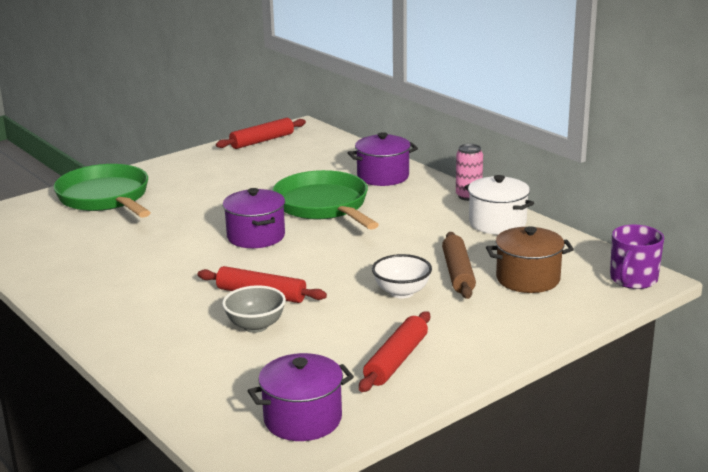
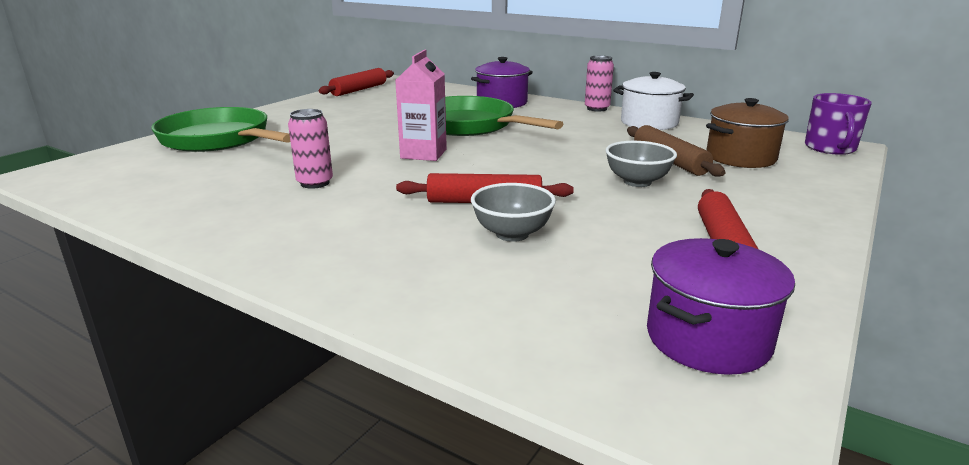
camera: 20 degrees left, 0 degrees up
(152, 257) = (315, 183): none -> pink can
(256, 236) = (423, 154): purple pot -> pink carton
(401, 292) = (637, 182): white bowl -> grey bowl

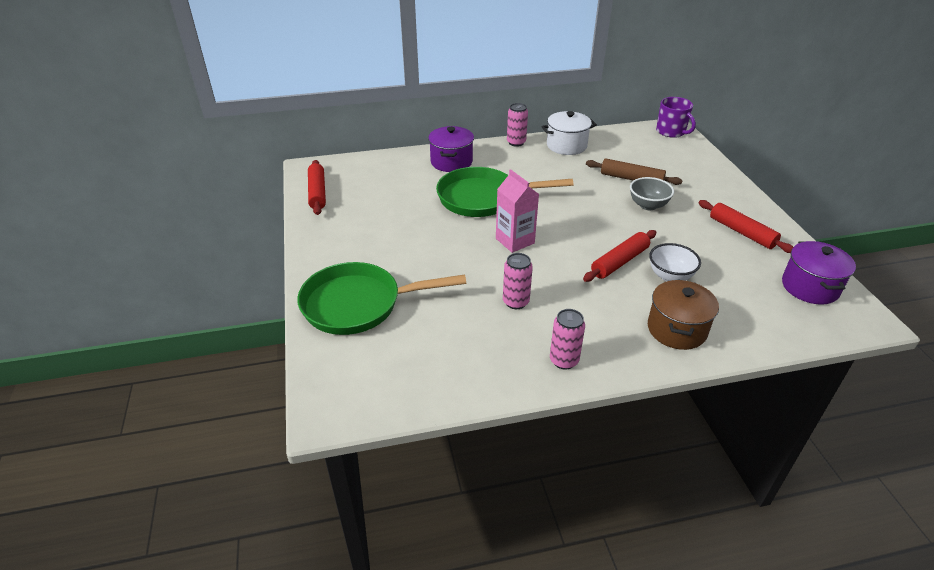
camera: 45 degrees left, 15 degrees up
(238, 231) = (564, 360): none -> pink can
(512, 234) = (670, 276): grey bowl -> white bowl
(740, 157) = (653, 160): brown pot -> brown pot (676, 329)

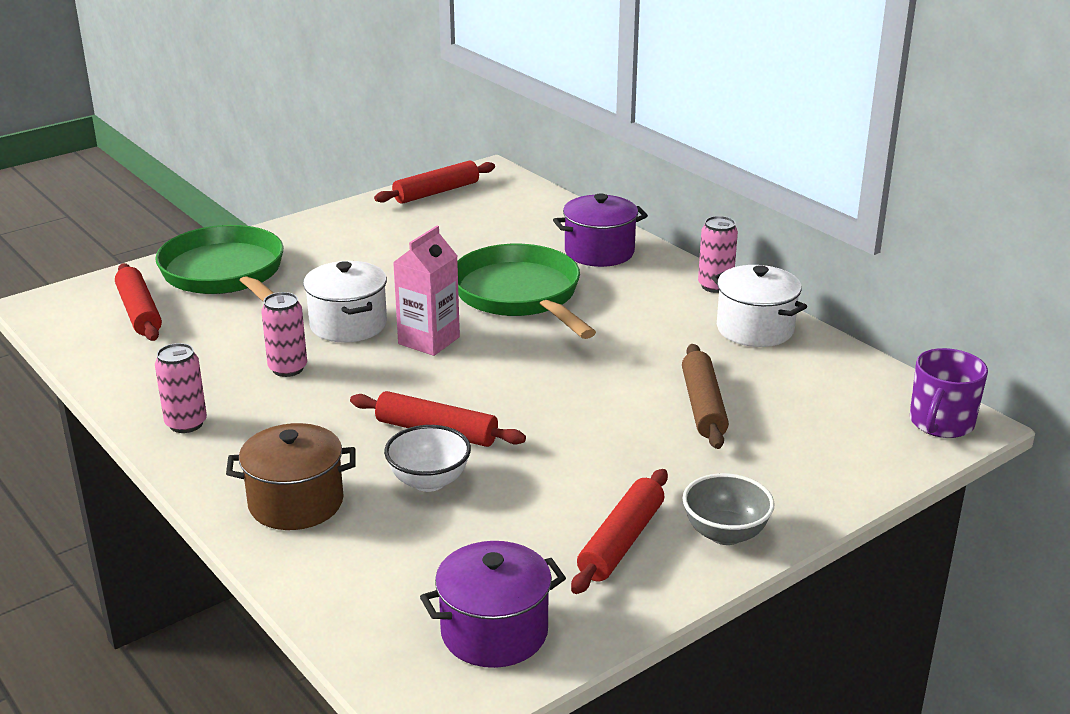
camera: 65 degrees right, 10 degrees down
(384, 359) = (139, 312): none -> red rolling pin
(474, 266) = (348, 325): none -> white pot
(648, 205) = (627, 434): grey bowl -> grey bowl (725, 534)

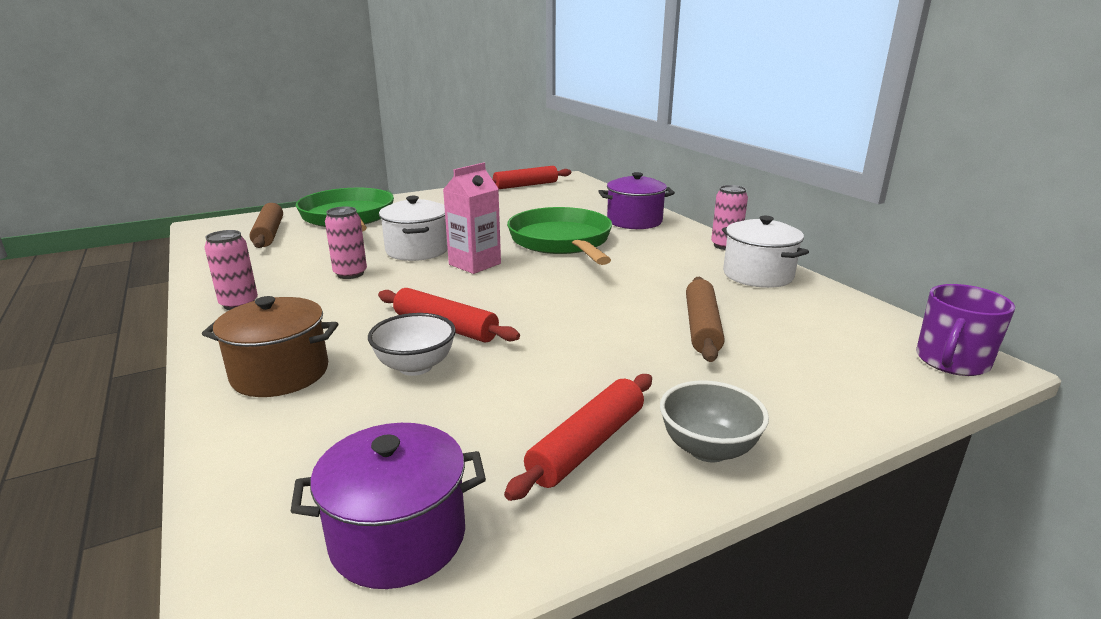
camera: 10 degrees right, 5 degrees down
(139, 312) = (269, 234): red rolling pin -> brown rolling pin

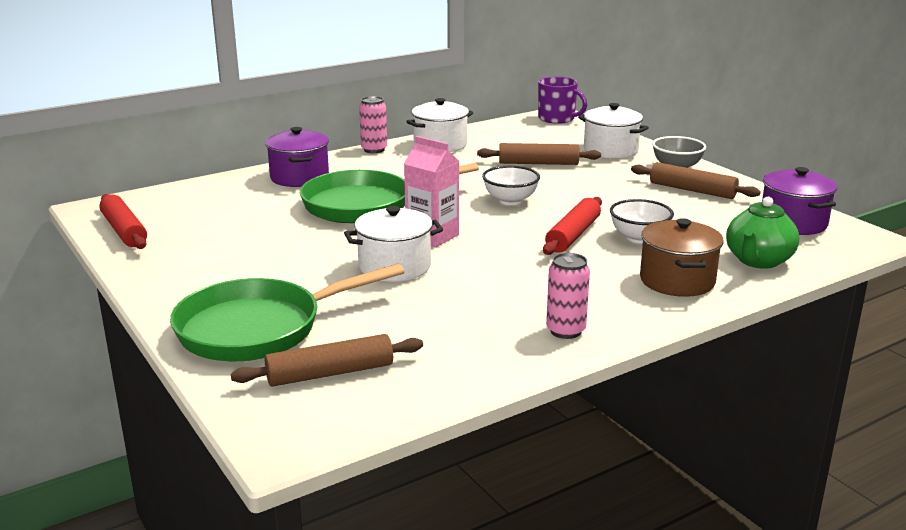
camera: 95 degrees left, 0 degrees up
(281, 451) = (758, 261): none -> green teapot
(350, 274) = (470, 290): pink can -> none
(561, 301) = (510, 200): none -> white bowl
(587, 445) = (692, 190): red rolling pin -> brown rolling pin
(788, 392) = (610, 150): none -> white pot

